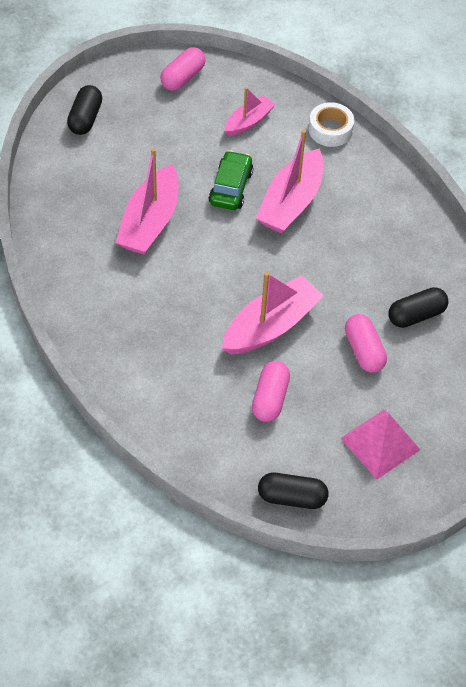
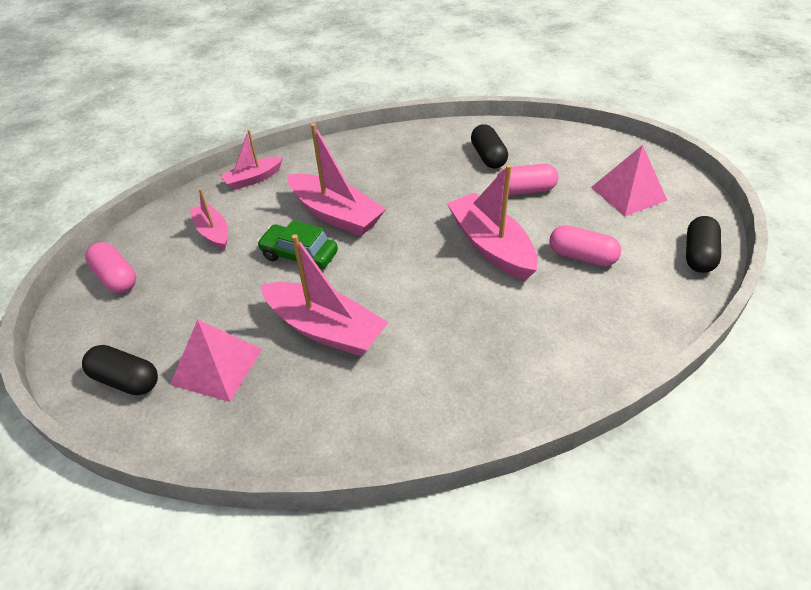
camera: 75 degrees left, 10 degrees down
(104, 165) = (217, 366): none -> pink pyramid
(330, 130) = (253, 179): white tape -> pink boat

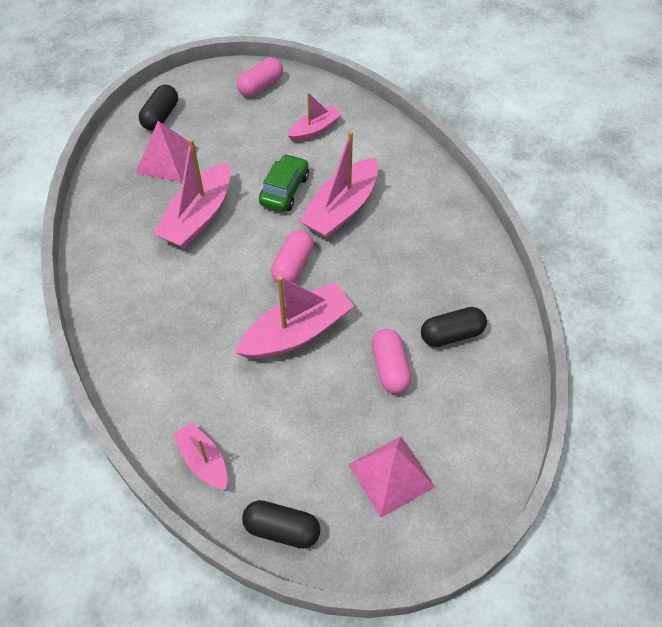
camera: 85 degrees right, 10 degrees up
(253, 179) = (393, 143): pink boat -> pink boat (203, 461)
(582, 256) = (280, 411): pink capsule -> pink capsule (293, 265)

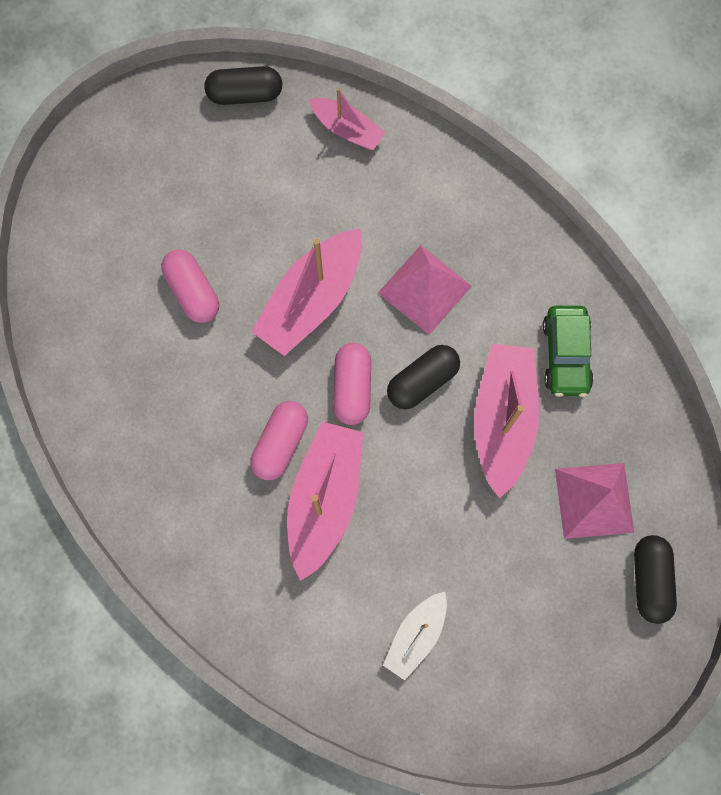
camera: 160 degrees right, 20 degrees up
(261, 86) = (535, 701): pink capsule -> pink capsule (280, 443)
(284, 190) = (412, 504): green car -> green car (566, 355)
(315, 130) = (416, 635): pink boat -> white boat
(391, 475) = (158, 177): pink pyramid -> pink pyramid (425, 289)
(451, 334) = (134, 358): black capsule -> black capsule (422, 381)

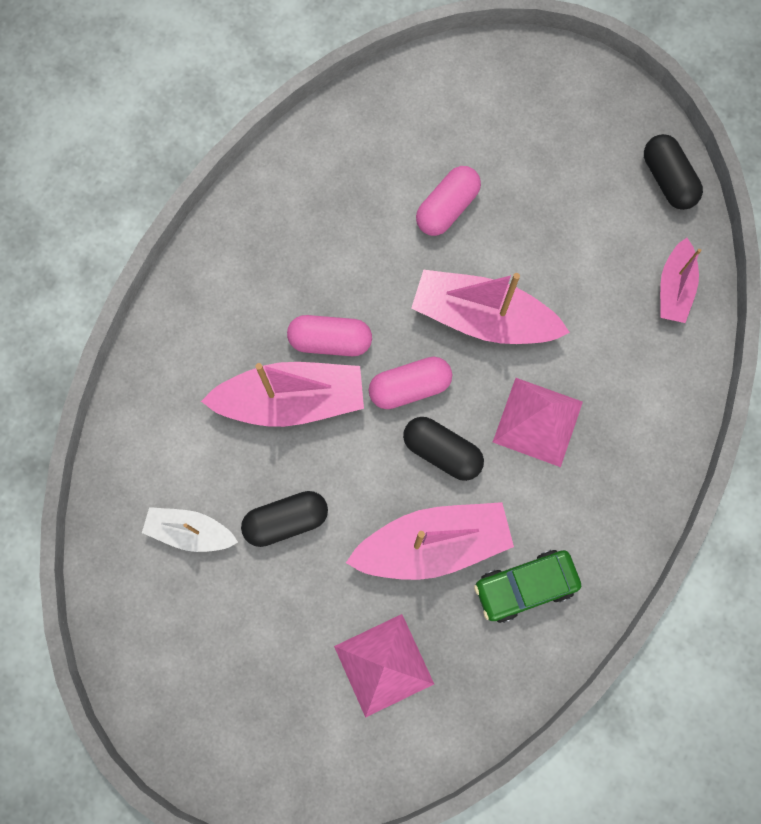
camera: 70 degrees right, 0 degrees up
(649, 580) = (322, 749): black capsule -> black capsule (286, 521)

